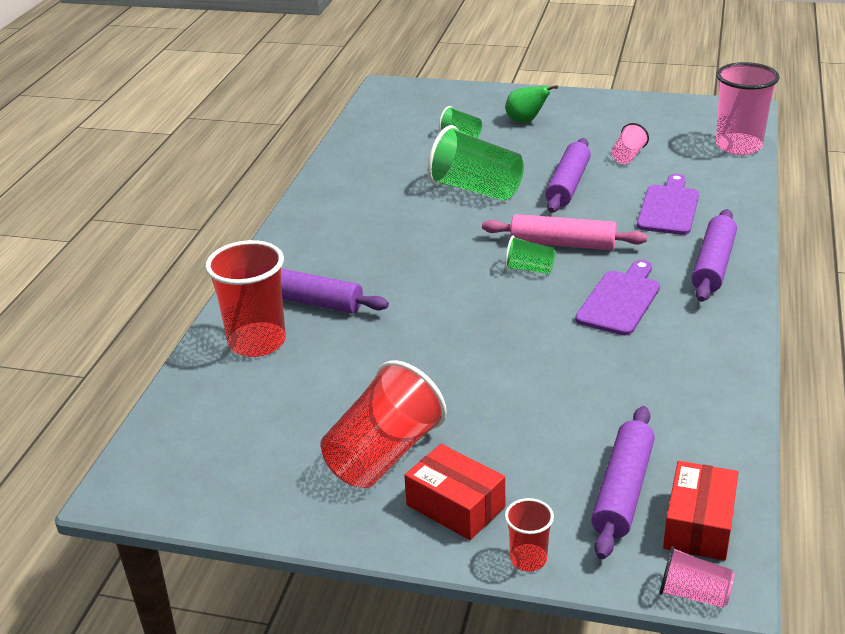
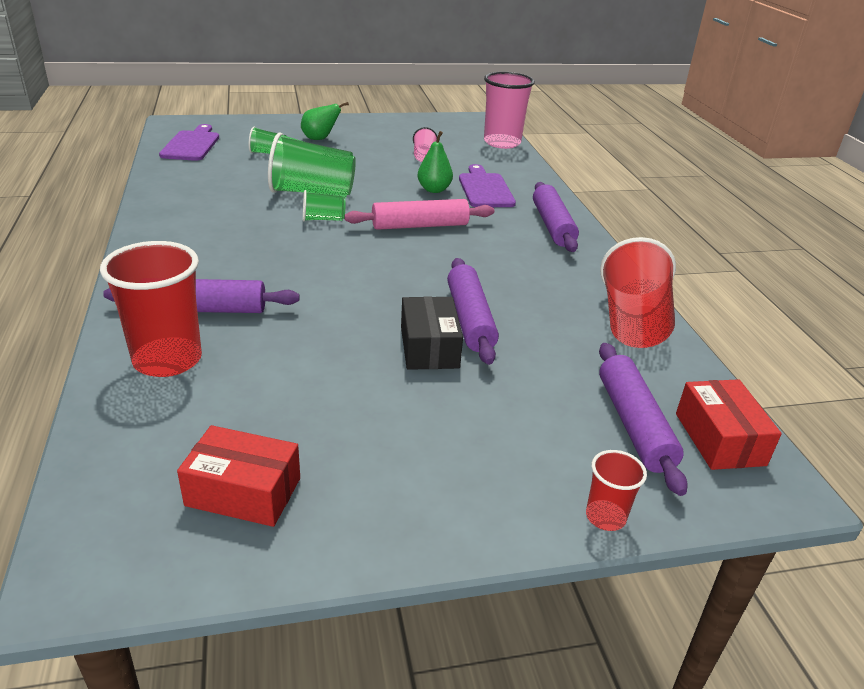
camera: 30 degrees left, 0 degrees up
(383, 455) = (384, 447): red cup -> red cup (632, 322)
(455, 506) = (495, 481): red box -> red box (243, 492)
(481, 376) = (429, 347): none -> black box
(529, 269) = (405, 249): green cup -> green cup (323, 219)
(568, 185) = (391, 181): purple rolling pin -> purple rolling pin (470, 319)
(609, 201) = (434, 190): none -> green pear
(620, 300) = (502, 262): purple cutting board -> purple cutting board (191, 145)
(693, 594) = (770, 506): pink cup -> none

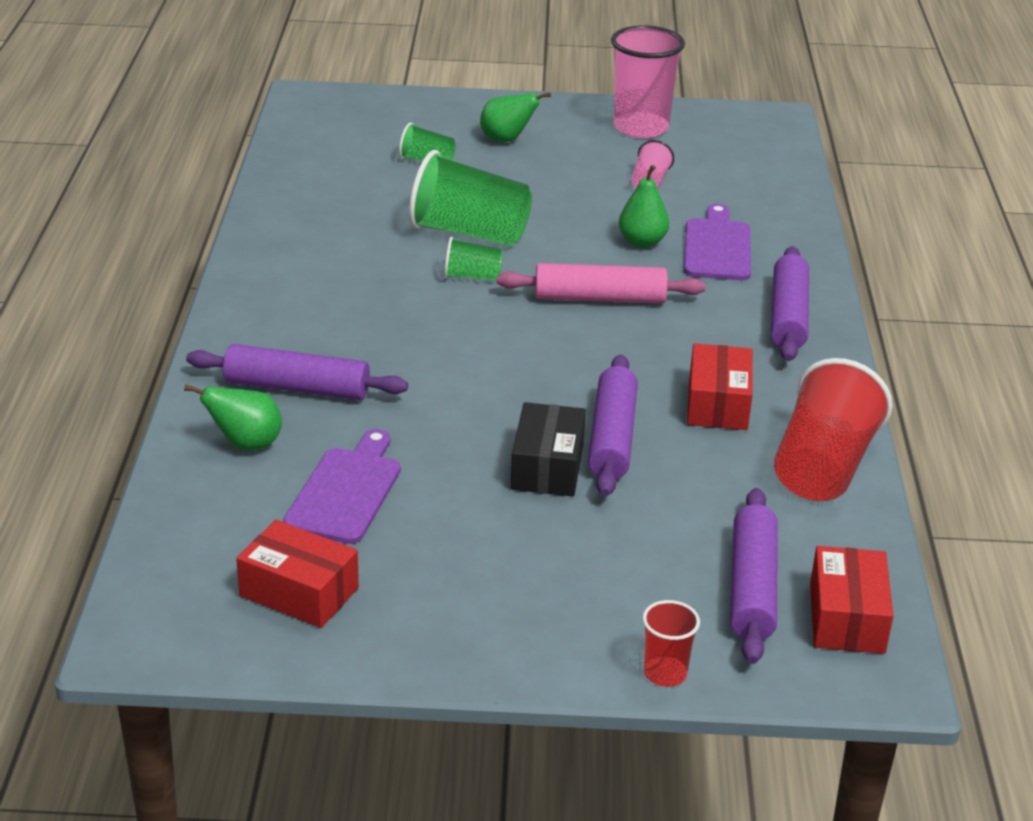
camera: 15 degrees right, 0 degrees up
(167, 360) = (246, 444): red cup -> green pear
(191, 145) = (324, 138): purple cutting board -> purple cutting board (346, 491)
(502, 143) = (781, 165): pink cup -> pink cup (641, 127)
(535, 286) = (717, 404): none -> red box

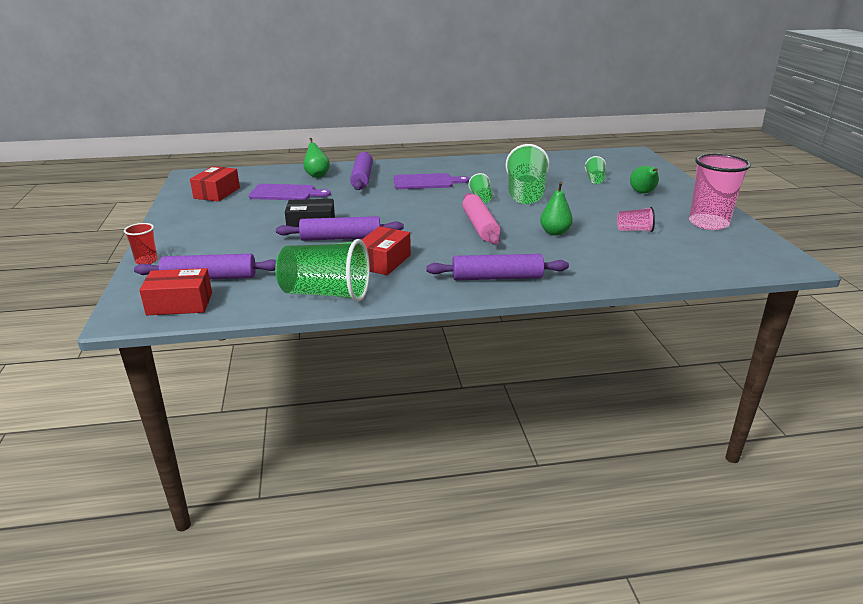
camera: 80 degrees right, 5 degrees down
(717, 247) = (568, 253): purple cutting board -> purple cutting board (426, 182)
(717, 404) = (383, 261): red box -> red box turned 60 degrees counterclockwise
(823, 467) = (326, 293): red cup -> green cup

